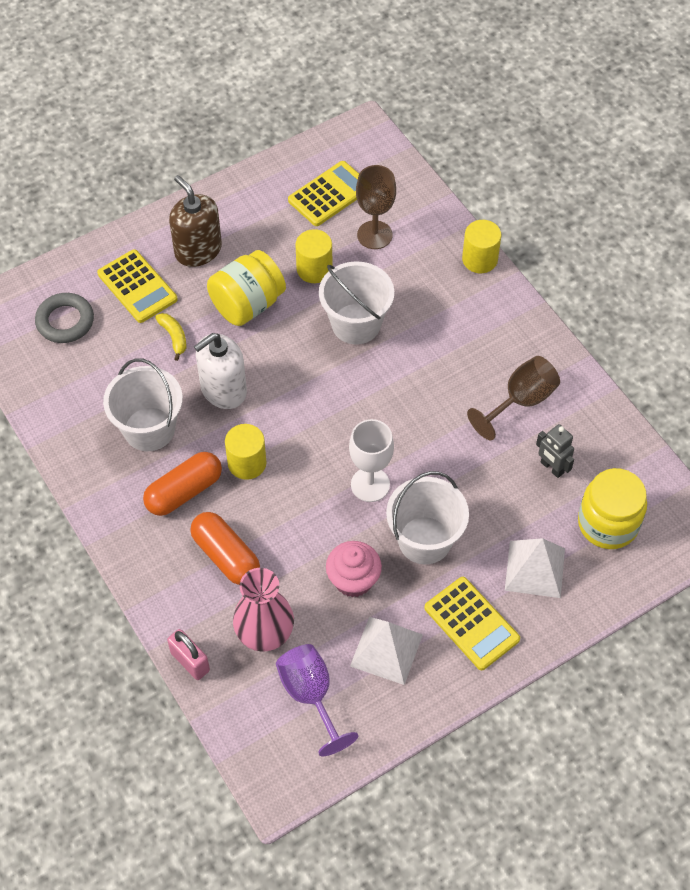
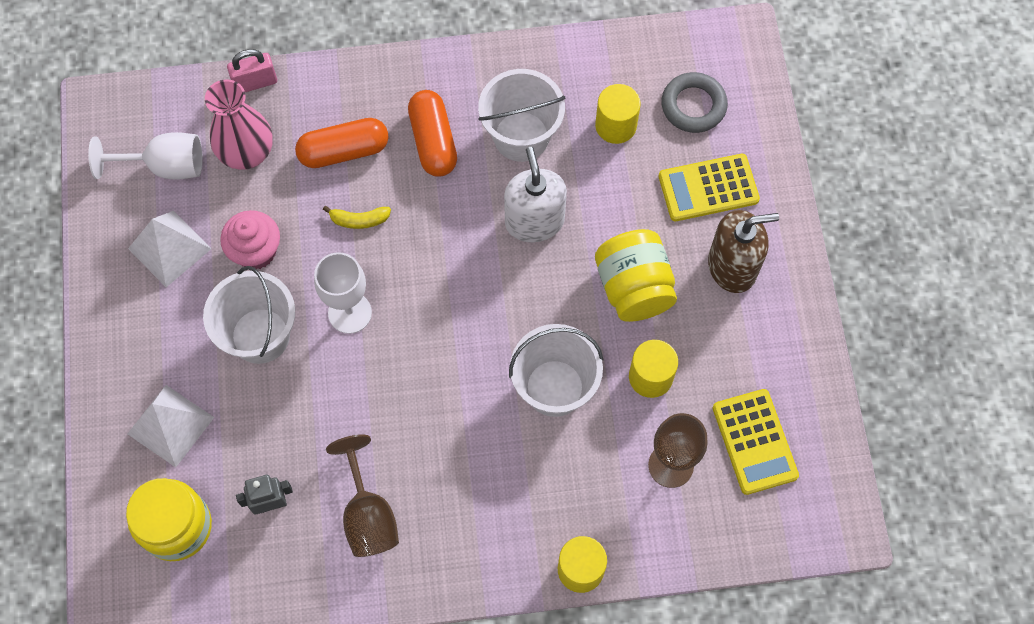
camera: 115 degrees right, 10 degrees up
(174, 337) = (624, 199): yellow banana -> yellow banana (359, 220)
(247, 463) = (435, 209): yellow cylinder -> yellow cylinder (615, 125)
(310, 695) = (165, 166): purple goblet -> white goblet
(471, 623) = (150, 336): yellow calculator -> none

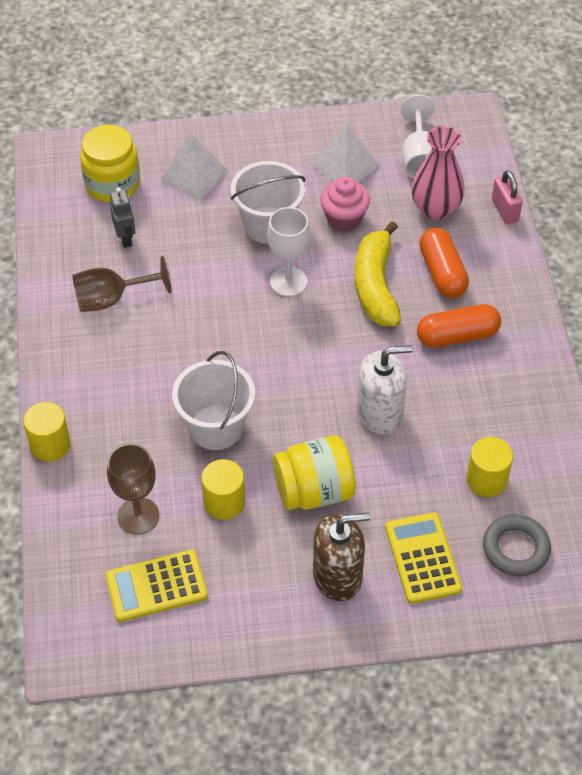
camera: 90 degrees right, 15 degrees down
(359, 220) = (375, 285): yellow banana -> yellow banana, size x2.19
(521, 136) = (468, 403): white bucket -> none
(732, 266) = (337, 576): brown soap dispenser -> brown soap dispenser turned 90 degrees counterclockwise

